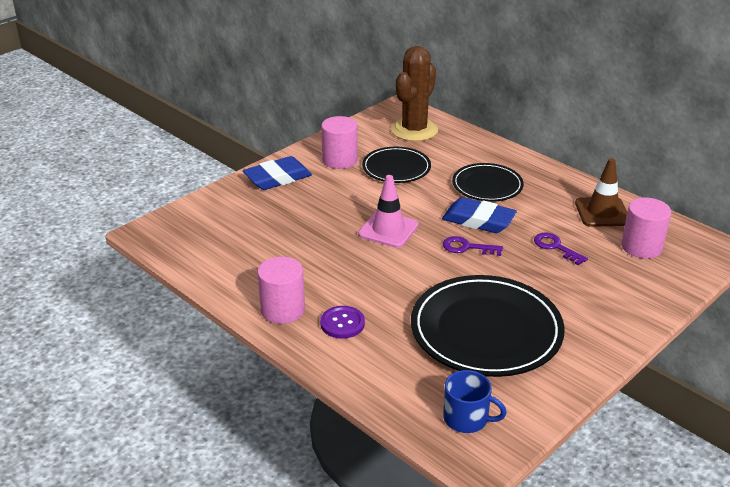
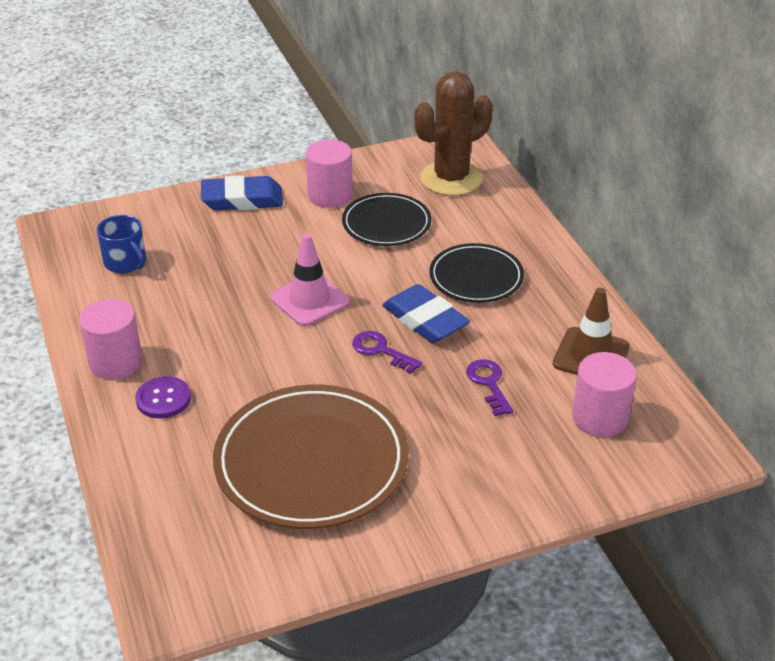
camera: 25 degrees right, 5 degrees up
(467, 418) = (198, 559): blue mug -> blue mug (126, 262)
(486, 330) = (311, 462): black plate -> brown plate

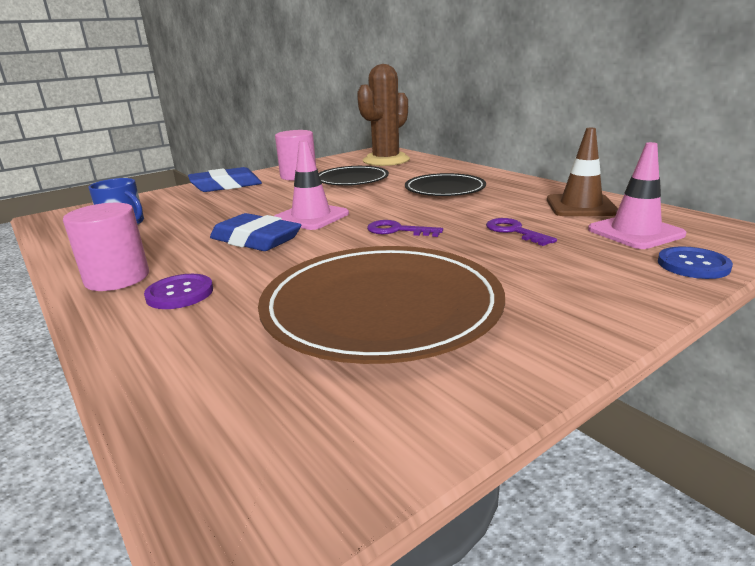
camera: 15 degrees left, 15 degrees down
(425, 320) = (422, 211): blue eraser -> blue eraser (256, 240)
(600, 418) = (635, 232): pink cylinder -> pink traffic cone
(600, 479) = (693, 265): none -> blue button

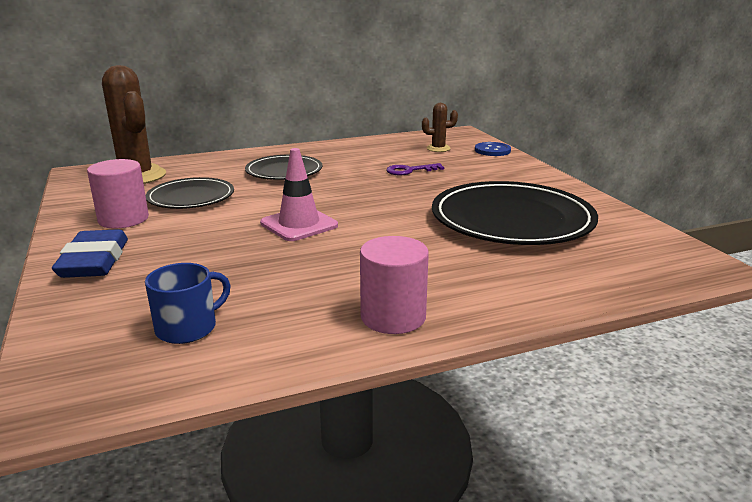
camera: 75 degrees left, 0 degrees up
(180, 293) = (451, 284): purple button -> none
(256, 240) = (341, 251): blue eraser -> none
(381, 308) = (512, 220): brown plate -> black plate
(398, 230) = (373, 199): purple key -> none
(580, 206) = (379, 148): brown traffic cone -> none
(635, 232) = (438, 148): pink traffic cone -> brown cactus

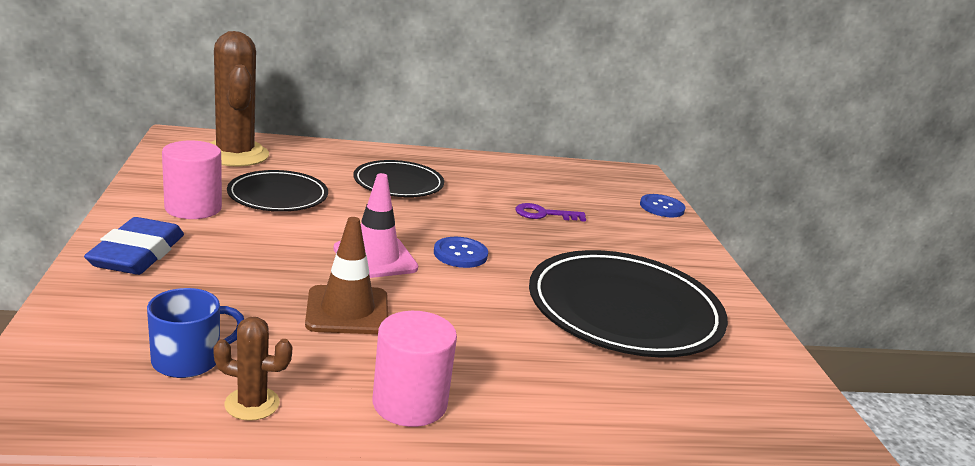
camera: 10 degrees right, 0 degrees up
(300, 264) = (347, 311): none -> brown traffic cone
(364, 208) = (460, 254): none -> blue button
(438, 148) = (597, 190): brown cactus -> brown cactus (252, 404)

